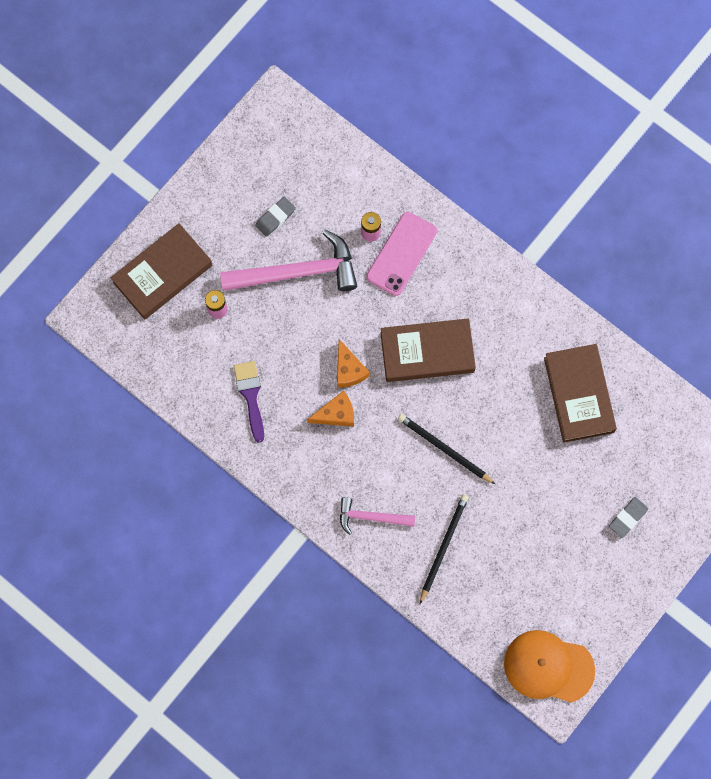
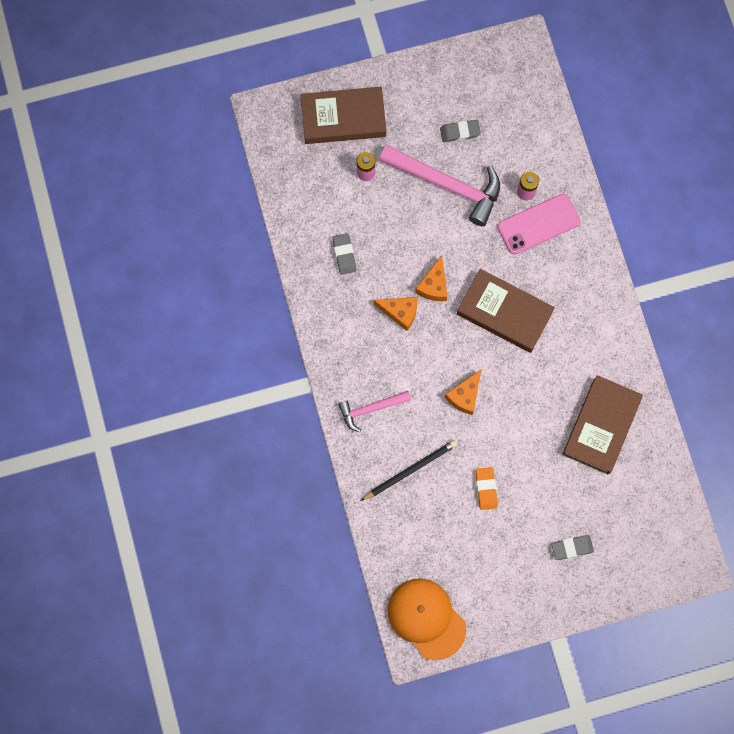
camera: 35 degrees right, 0 degrees up
(250, 396) = (344, 255): purple brush -> grey eraser
(371, 517) = (371, 409): pink hammer -> pink hammer turned 60 degrees counterclockwise
(444, 449) = (465, 396): black pencil -> orange cheese
(519, 518) = (486, 489): none -> orange eraser

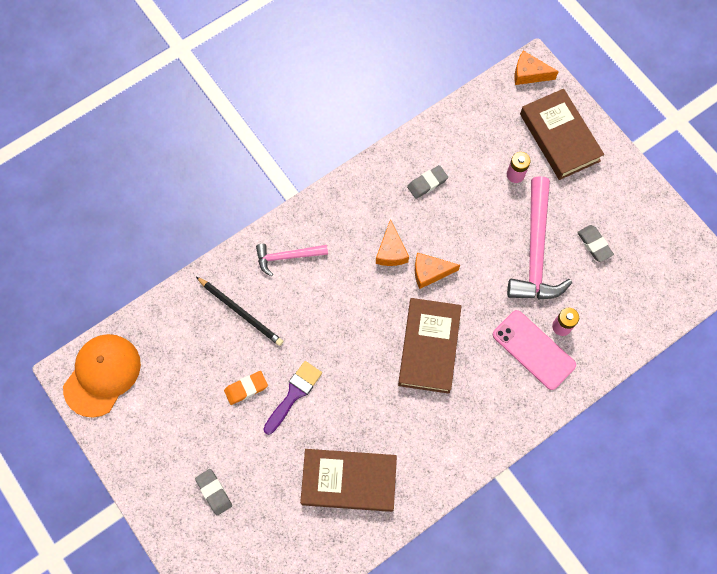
camera: 70 degrees right, 5 degrees down
(371, 409) = (287, 257): pink hammer -> pink hammer turned 60 degrees counterclockwise
(465, 396) = (331, 338): orange cheese -> orange cheese (529, 74)
(506, 447) = (294, 394): none -> purple brush

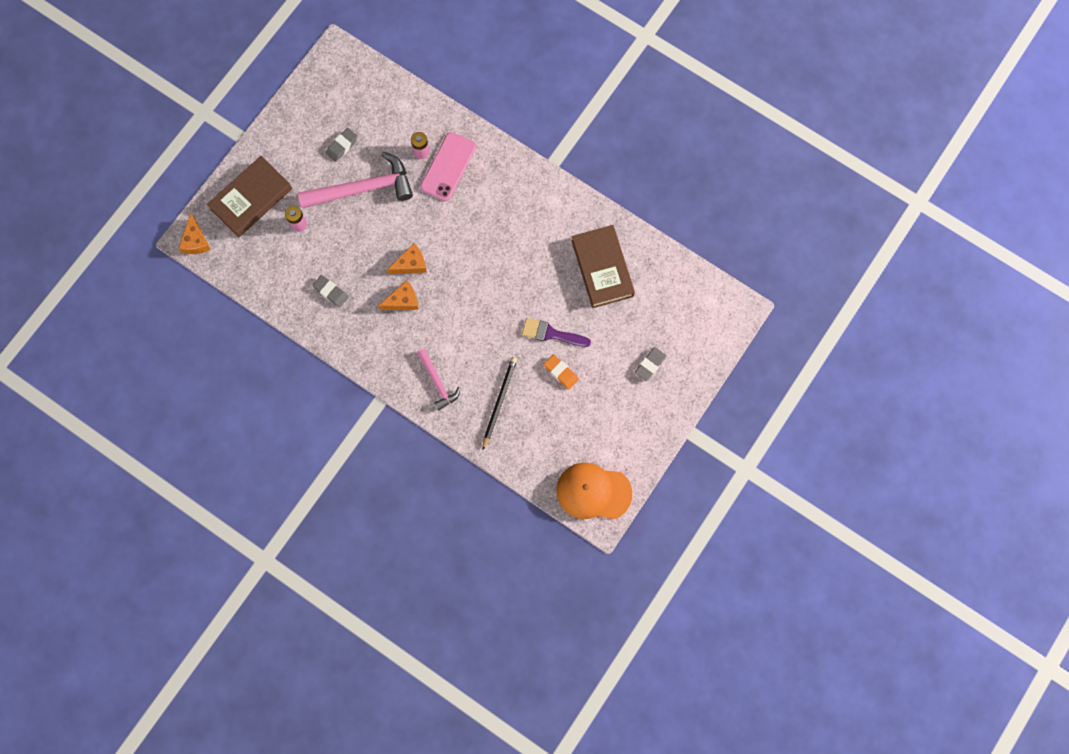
camera: 110 degrees left, 5 degrees up
(429, 347) = (475, 244): brown book -> none
(430, 272) = (411, 264): orange cheese -> orange cheese turned 90 degrees counterclockwise

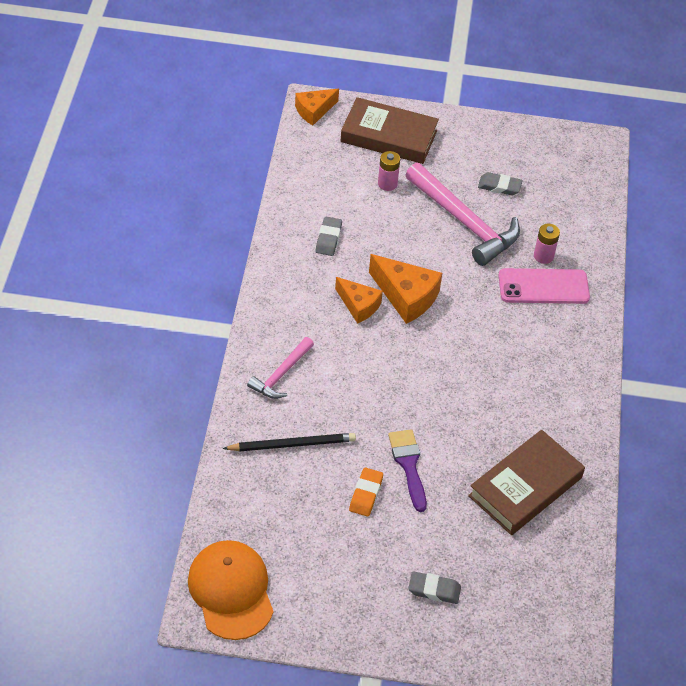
camera: 60 degrees right, 25 degrees down
(411, 264) = (406, 296): orange cheese -> orange cheese, size x1.52

